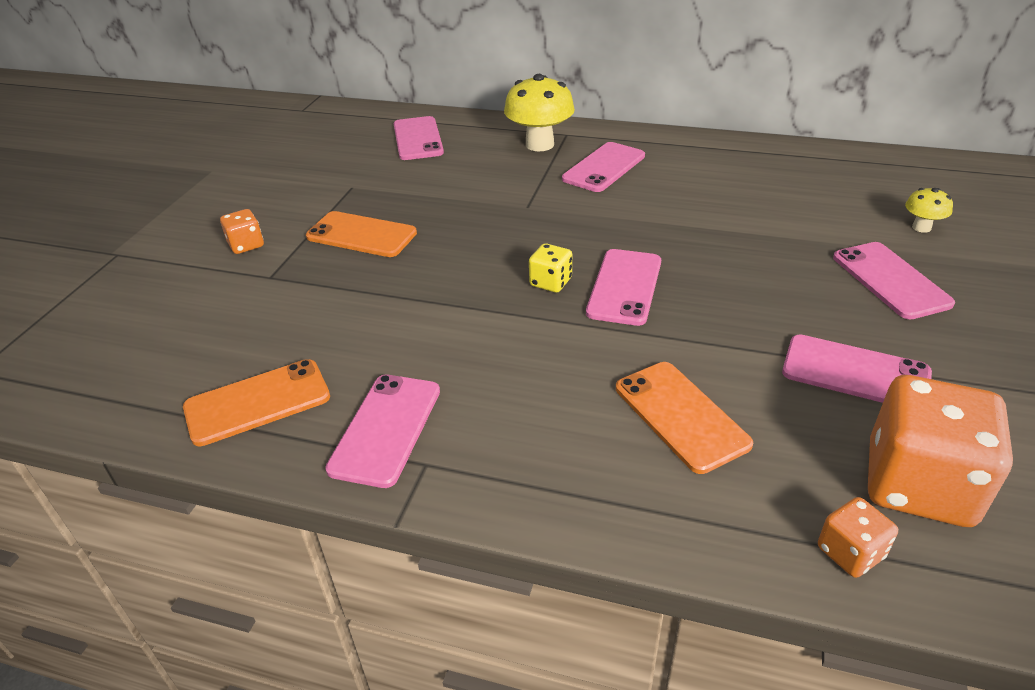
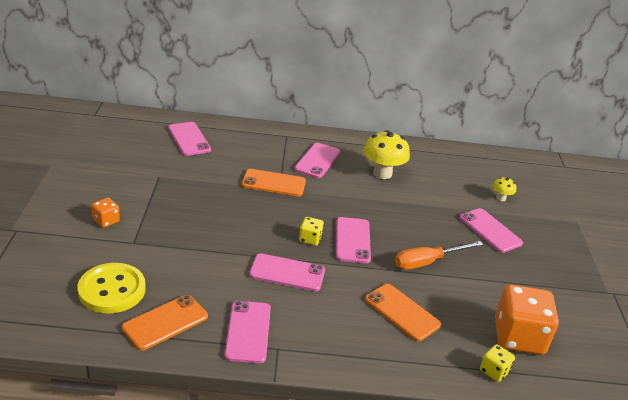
camera: 20 degrees left, 5 degrees down
(202, 345) = (112, 290): none -> yellow button
(361, 235) = (181, 211): orange phone -> orange phone (274, 183)
(539, 144) = (272, 144): yellow mushroom -> yellow mushroom (382, 173)
(754, 329) = (427, 262): none -> orange screwdriver
(850, 552) = (494, 371): orange dice -> yellow dice
(855, 373) = (481, 283): pink phone -> pink phone (287, 273)

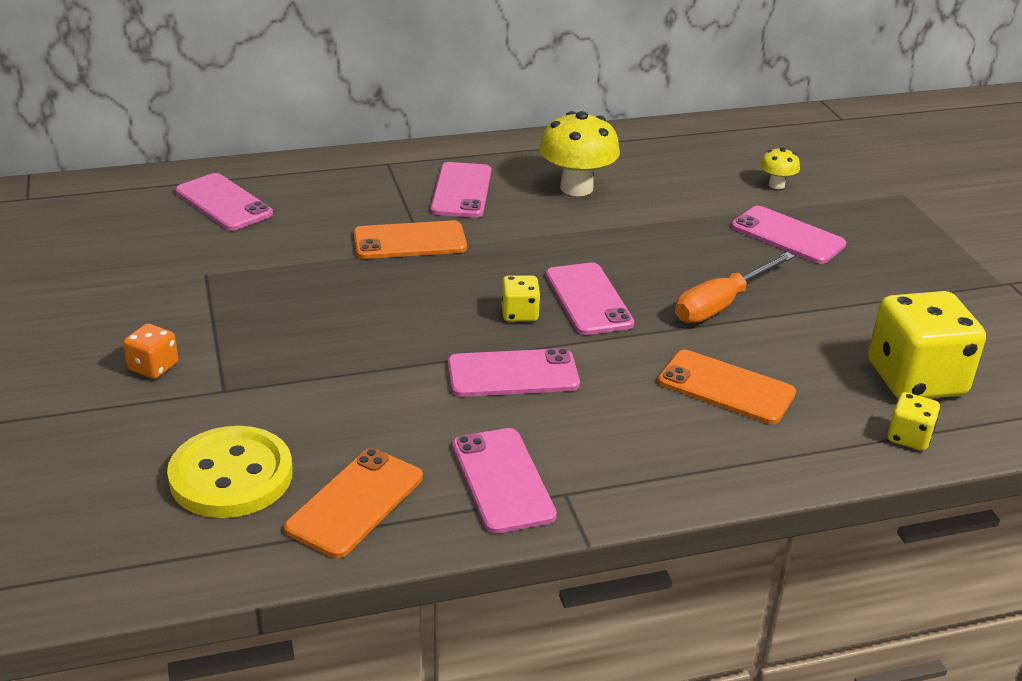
camera: 15 degrees left, 0 degrees up
(518, 337) = (915, 379): orange dice -> yellow dice

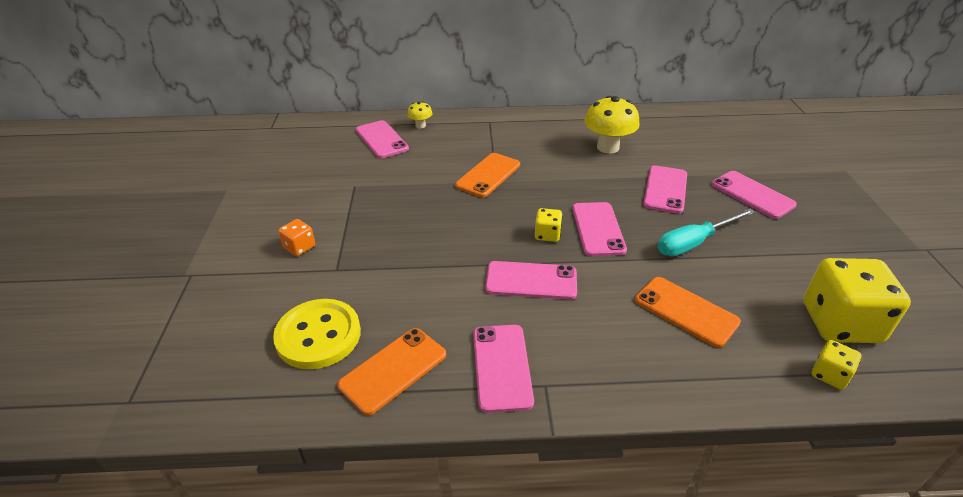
camera: 15 degrees right, 5 degrees up
(410, 241) = (488, 175): orange phone -> orange phone turned 60 degrees counterclockwise
(461, 191) = (531, 143): pink phone -> pink phone (665, 189)
(722, 304) = (694, 243): orange screwdriver -> turquoise screwdriver
(776, 185) = (749, 156): yellow mushroom -> yellow mushroom (420, 125)

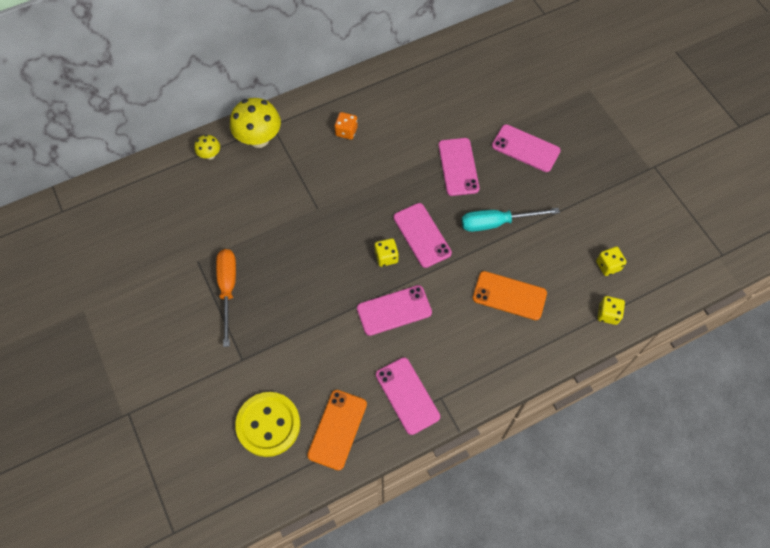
camera: 25 degrees left, 25 degrees up
(299, 247) = (197, 349): orange dice -> orange dice (346, 131)
(366, 212) = (228, 289): none -> orange screwdriver
(381, 139) = (184, 189): pink phone -> none
(488, 175) = (307, 203): orange phone -> none
(608, 147) = (393, 126): yellow mushroom -> yellow mushroom (259, 139)
(694, 243) = (497, 223): turquoise screwdriver -> turquoise screwdriver turned 45 degrees clockwise
(840, 323) = (608, 265): yellow dice -> yellow dice, size x0.47

